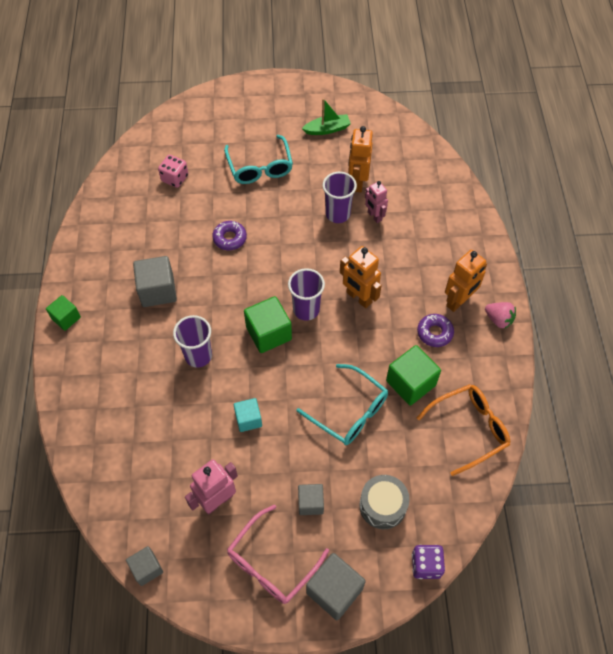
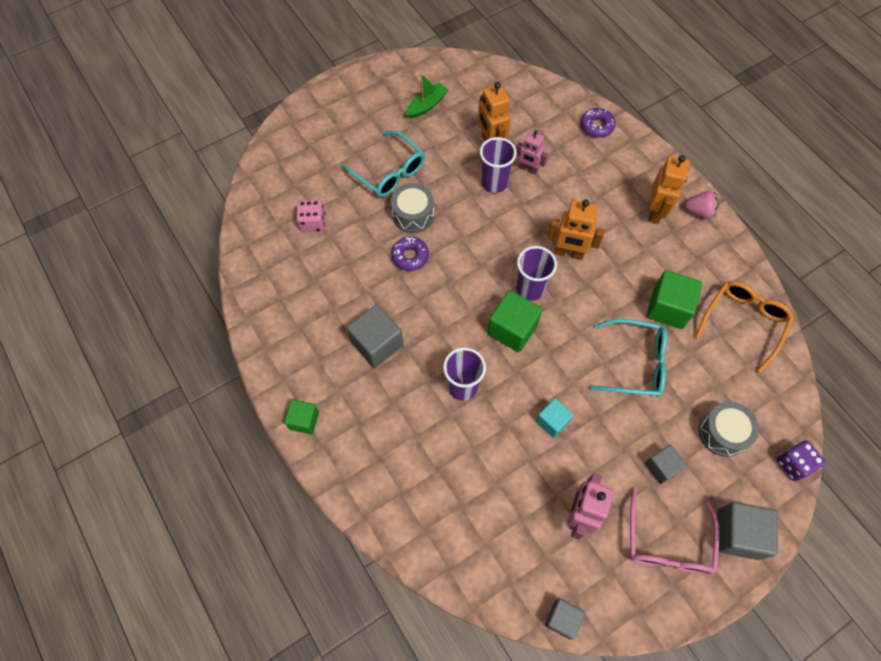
camera: 30 degrees left, 5 degrees up
(255, 208) = (413, 215): none -> grey drum
(434, 333) = (655, 251): purple donut -> purple donut (597, 126)

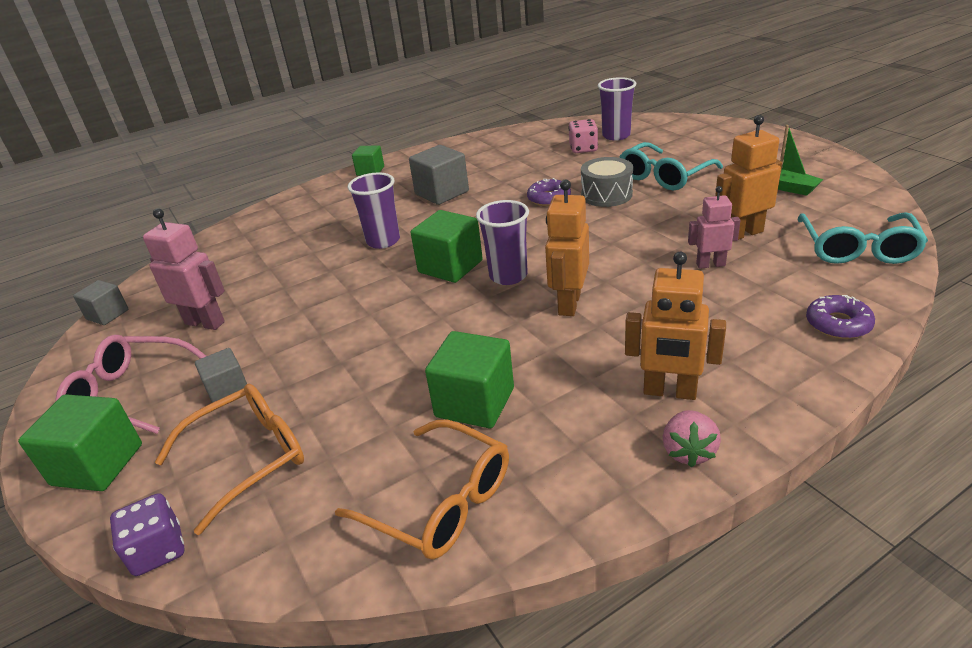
camera: 95 degrees right, 30 degrees down
(494, 183) = (674, 240): purple cup -> purple cup (616, 135)
(528, 169) = (710, 264): pink robot -> pink robot turned 60 degrees clockwise
(552, 421) = (323, 300): turquoise cube -> none
(635, 363) = (385, 367): turquoise glasses -> turquoise glasses (857, 249)
(722, 433) = (249, 458): grey drum -> orange glasses
(737, 534) = (97, 465): grey cube -> green cube

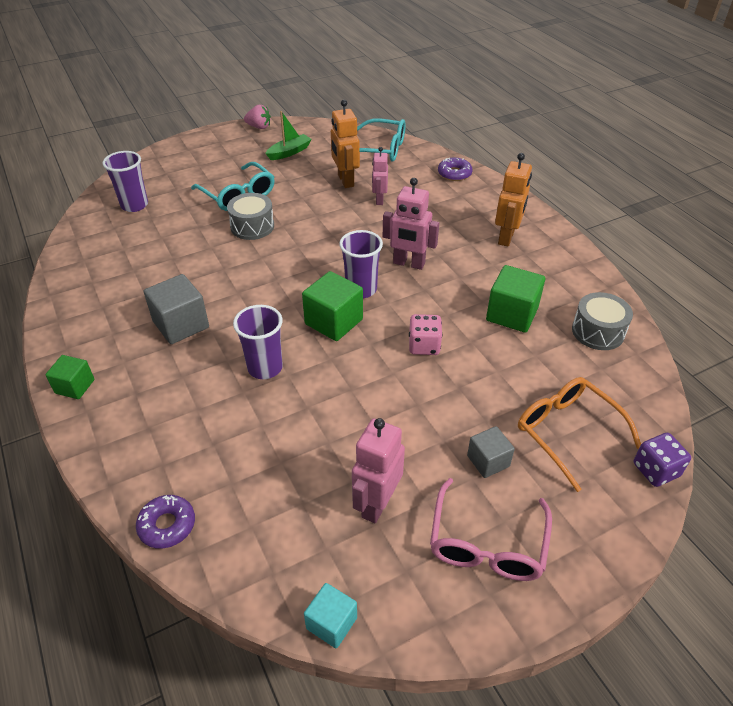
camera: 90 degrees left, 10 degrees up
(97, 465) = (580, 541): green cube -> none
(107, 314) = (331, 623): grey cube -> turquoise cube
(440, 502) = (598, 331): orange glasses -> grey drum
(549, 198) = (239, 257): purple donut -> purple donut (167, 525)
(569, 304) = (408, 264): orange robot -> pink robot
(583, 149) = (148, 227): pink dice -> pink dice (424, 346)
(688, 451) = (553, 239): pink strawberry -> pink strawberry (259, 127)

